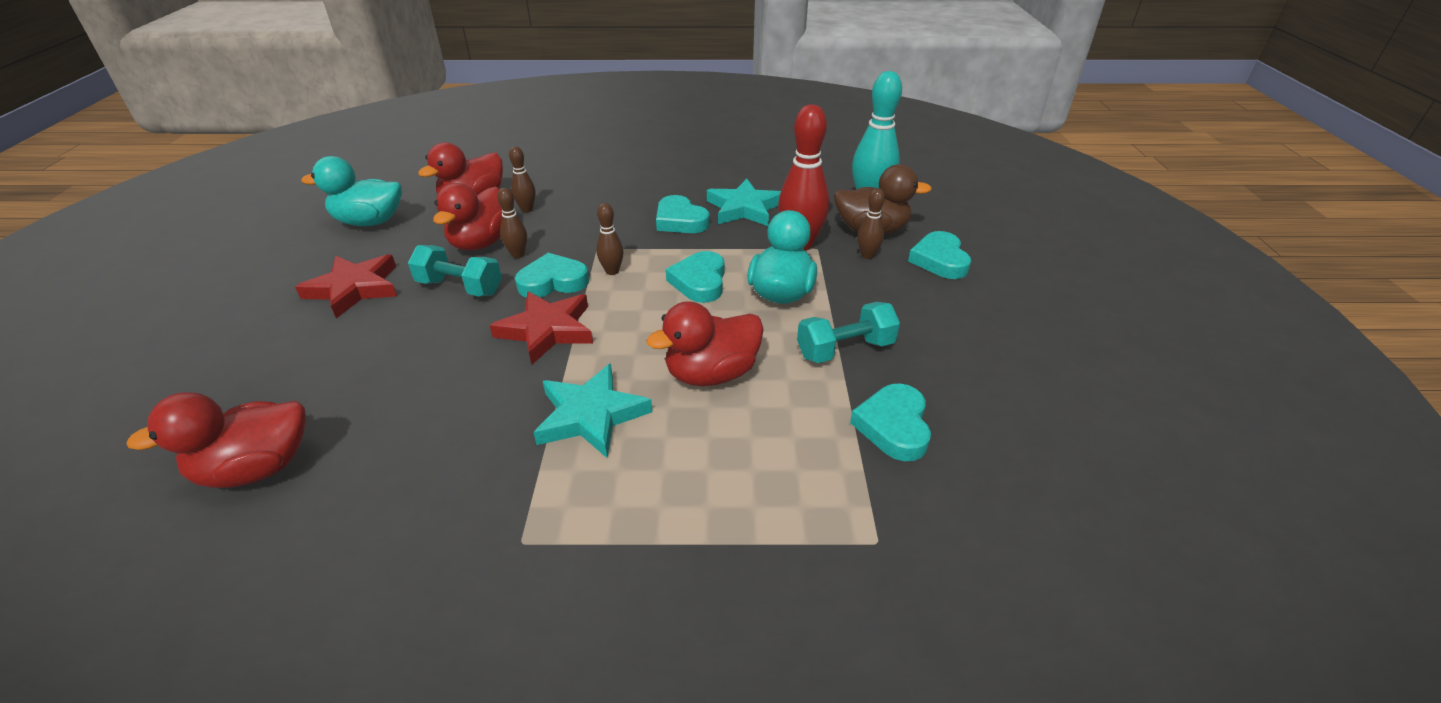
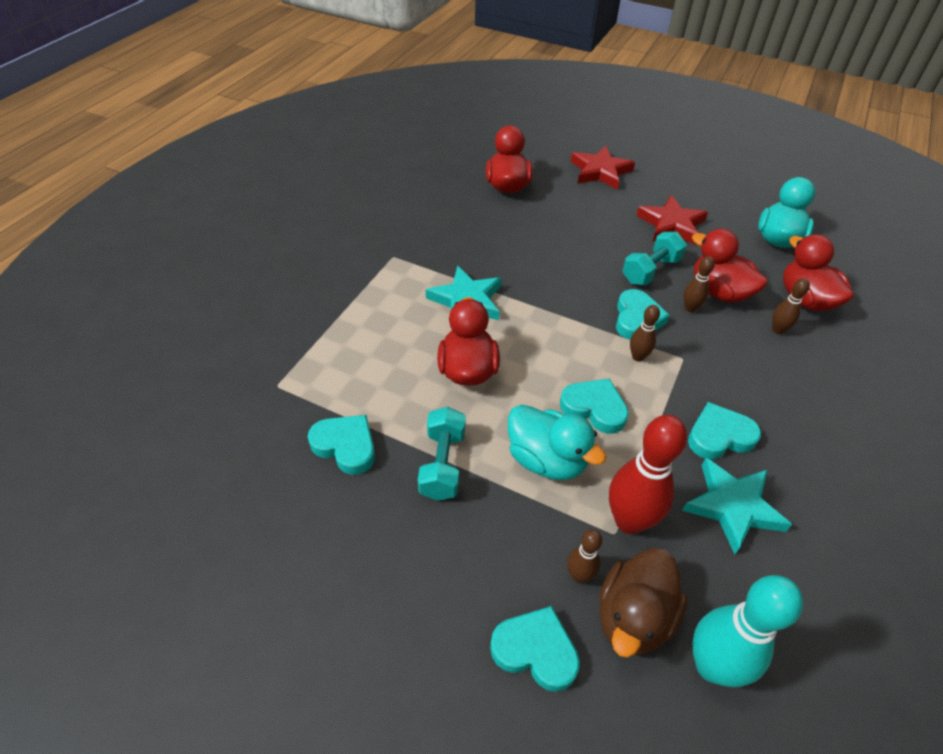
camera: 115 degrees right, 10 degrees up
(547, 330) = (570, 302): red star -> red star (600, 171)

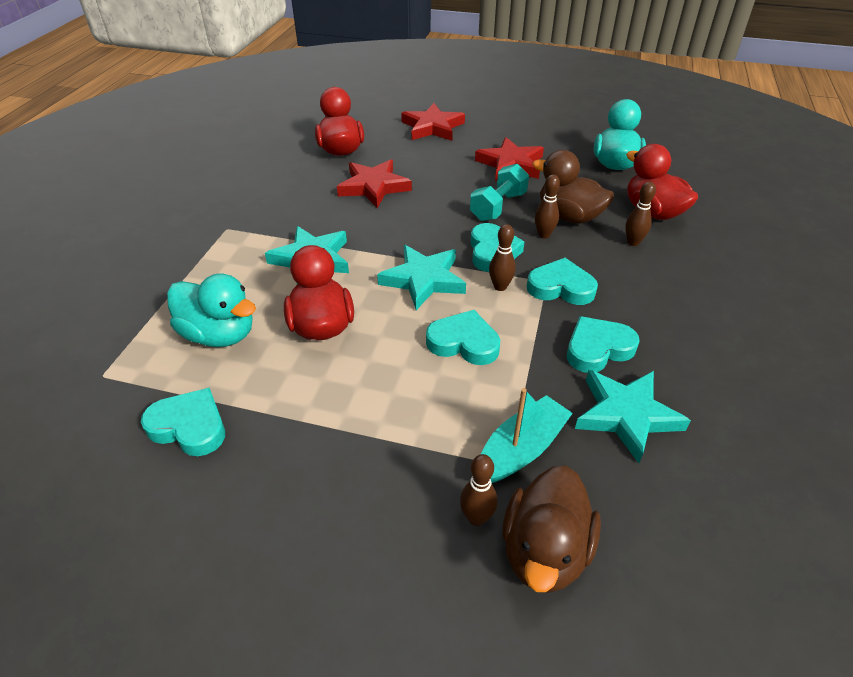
camera: 10 degrees left, 5 degrees down
(443, 464) = (305, 427): turquoise dumbbell -> none
(533, 231) = (373, 187): none -> red star
(535, 650) = (440, 612): turquoise heart -> turquoise heart (561, 287)
(546, 460) = (421, 402): turquoise duck -> turquoise duck (219, 334)
(567, 338) = (423, 280): none -> turquoise star
(629, 521) = (521, 449): red bowling pin -> turquoise boat
(712, 666) = (640, 587): turquoise bowling pin -> none
(719, 292) = (569, 216): red duck -> brown duck

